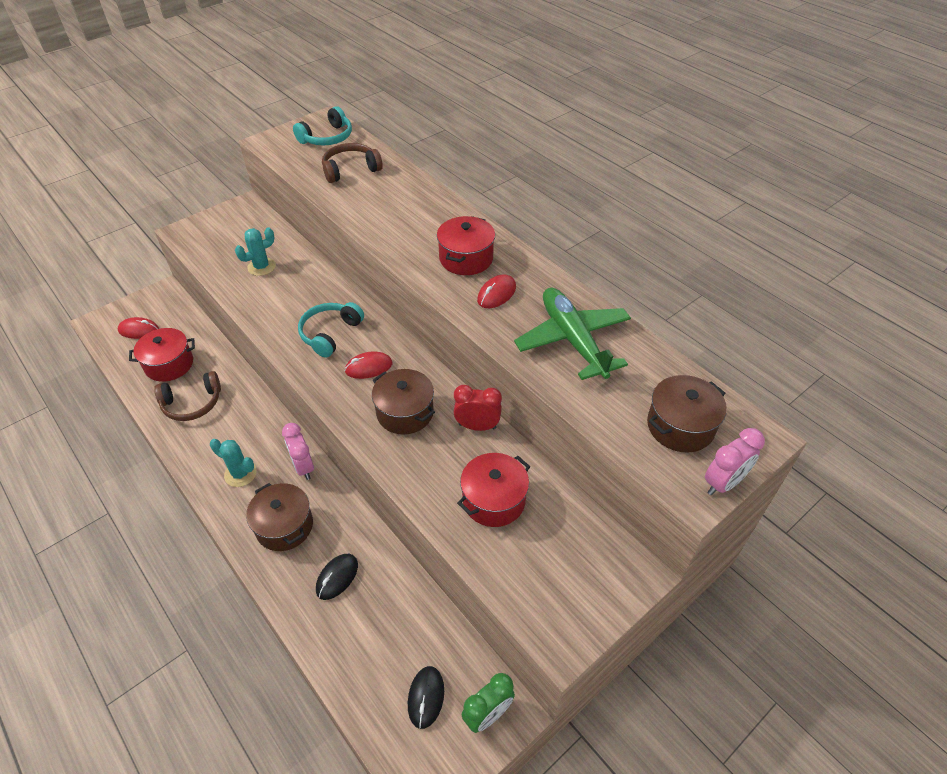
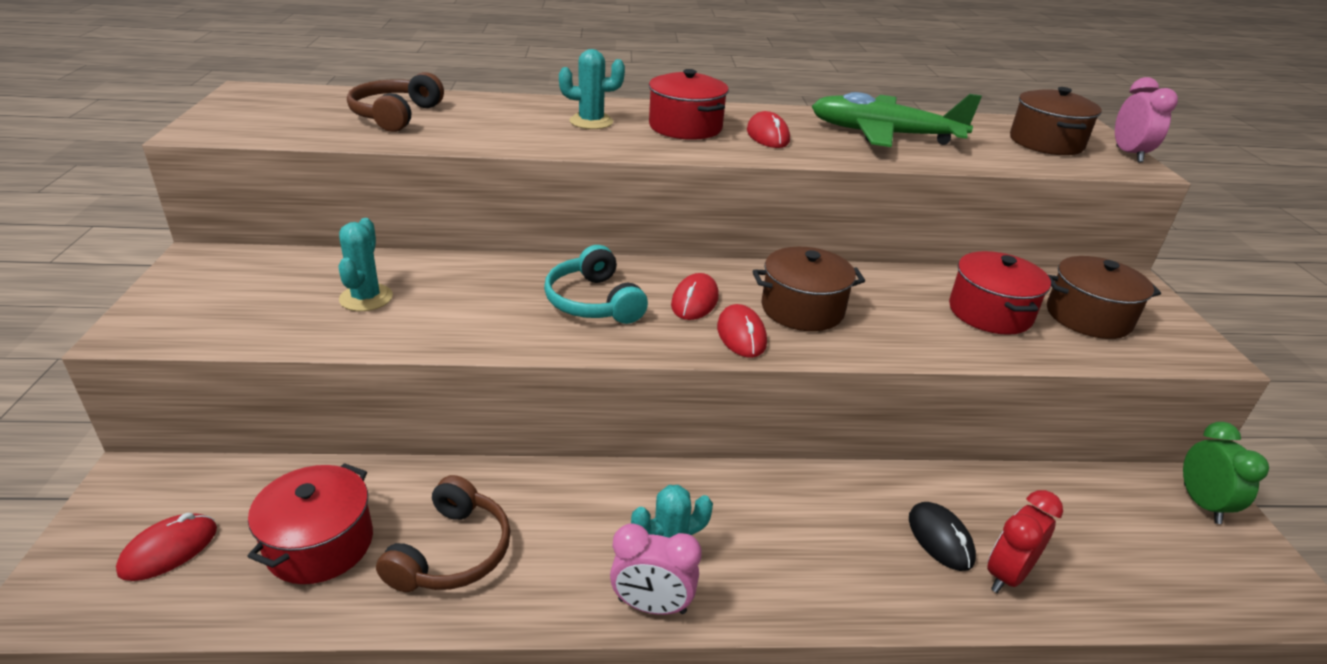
camera: 55 degrees left, 15 degrees down
(284, 526) = (812, 552): brown pot -> brown pot (1088, 317)
(303, 467) = (719, 487): pink clock -> pink clock (652, 606)
(327, 138) = (294, 103): turquoise headphones -> none
(351, 401) = (741, 335): none -> red mouse
(426, 225) = (591, 122): none -> turquoise cactus
(426, 697) = (1164, 542): black mouse -> none
(477, 426) = (870, 278): red clock -> red clock (1007, 575)

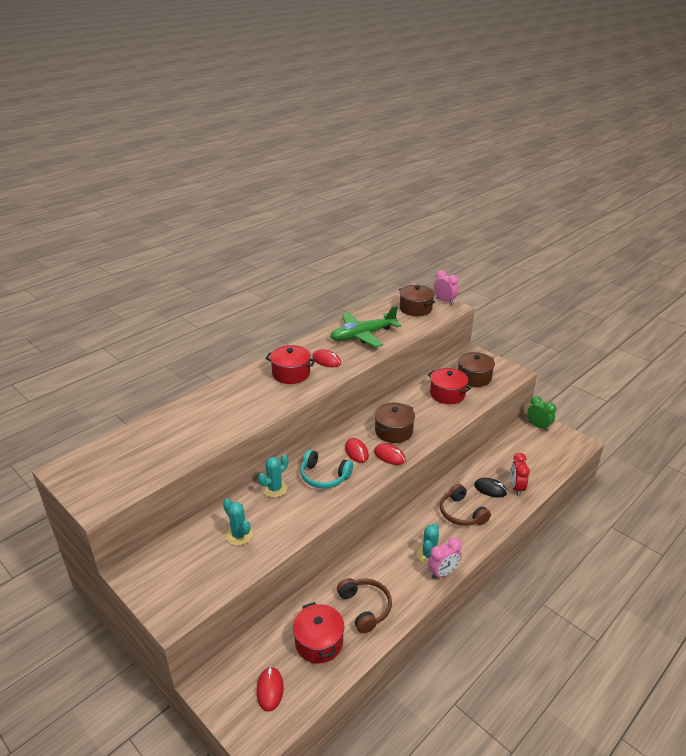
camera: 40 degrees left, 0 degrees up
(395, 115) = (165, 440): brown headphones -> brown headphones (461, 513)
(591, 122) = (251, 393): turquoise cactus -> turquoise cactus (275, 489)

